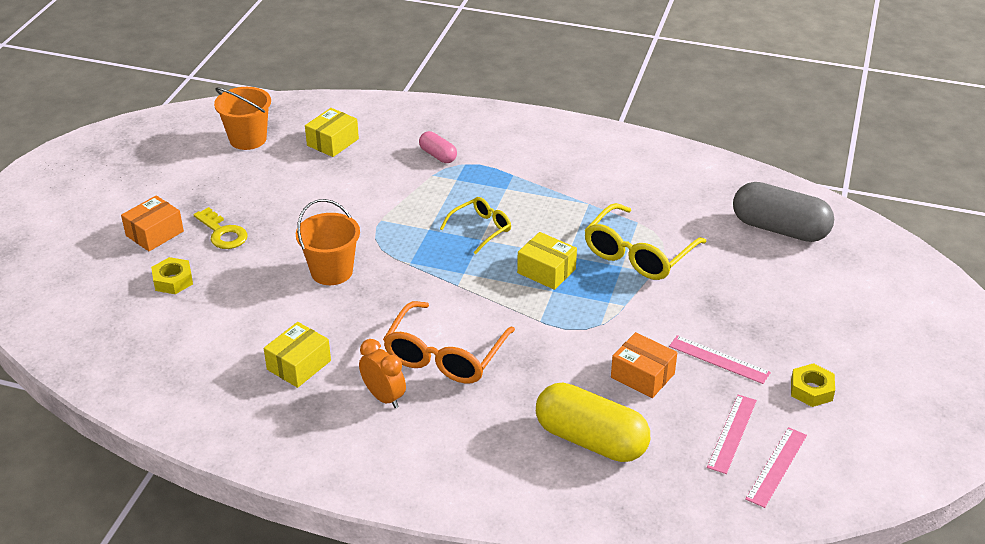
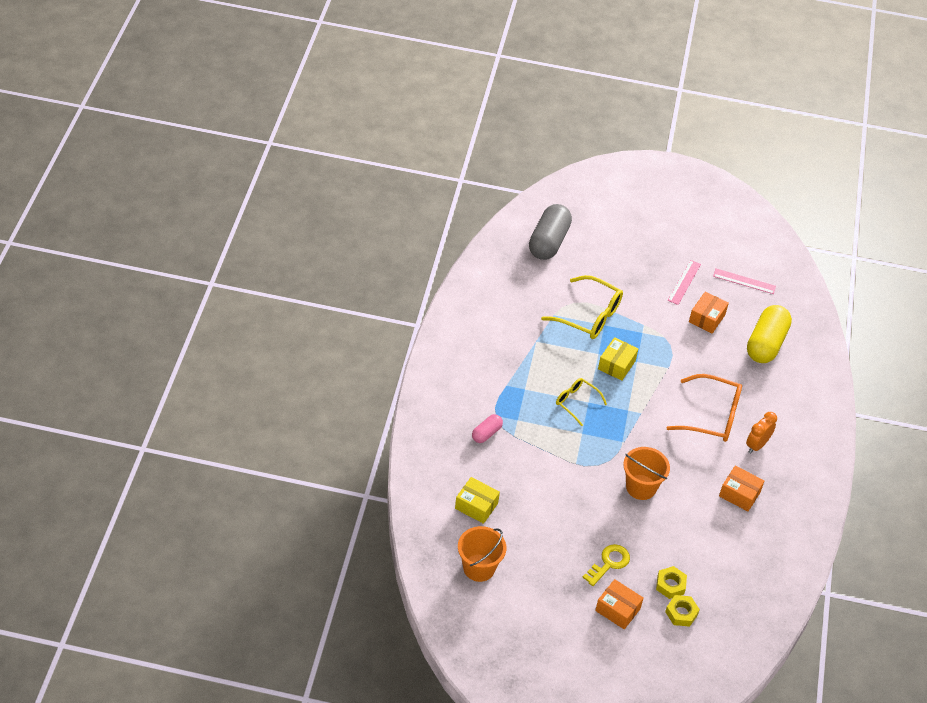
camera: 100 degrees left, 10 degrees up
(299, 365) = (739, 494): yellow box -> orange box
(776, 466) = (764, 265): pink ruler -> none
(811, 390) = (700, 244): yellow nut -> yellow nut (681, 613)

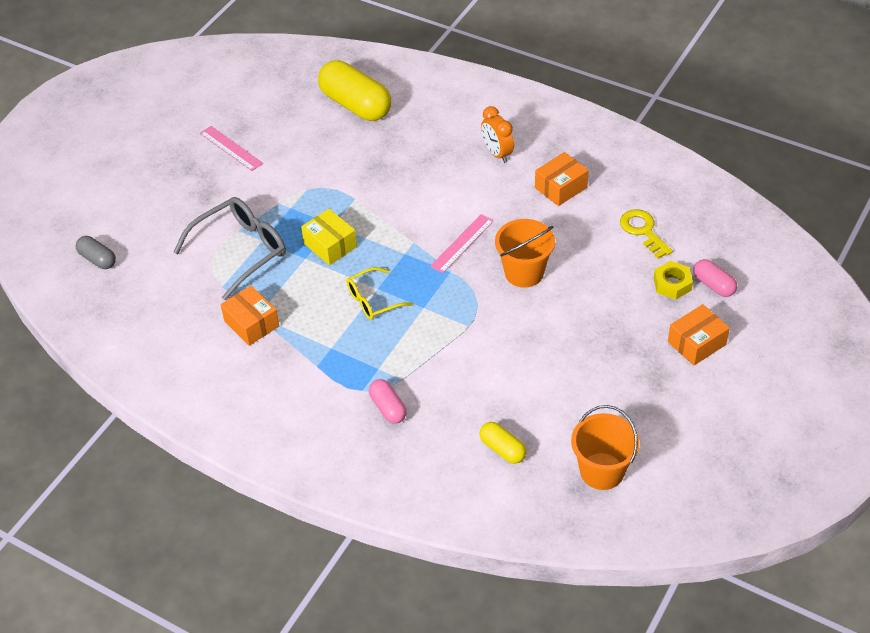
camera: 65 degrees left, 0 degrees up
(476, 506) = (502, 449): yellow box -> yellow capsule
(548, 242) = (97, 259): grey capsule -> grey capsule, size x0.50
(589, 316) = (240, 251): yellow glasses -> grey glasses
(609, 563) = (627, 334): yellow key -> yellow key (643, 231)
(681, 613) = (713, 285): yellow nut -> pink capsule
(707, 318) = (295, 144): orange box -> orange box (251, 323)
(712, 416) = (442, 180): orange glasses -> none
(744, 281) = (255, 96): pink ruler -> pink ruler (462, 243)

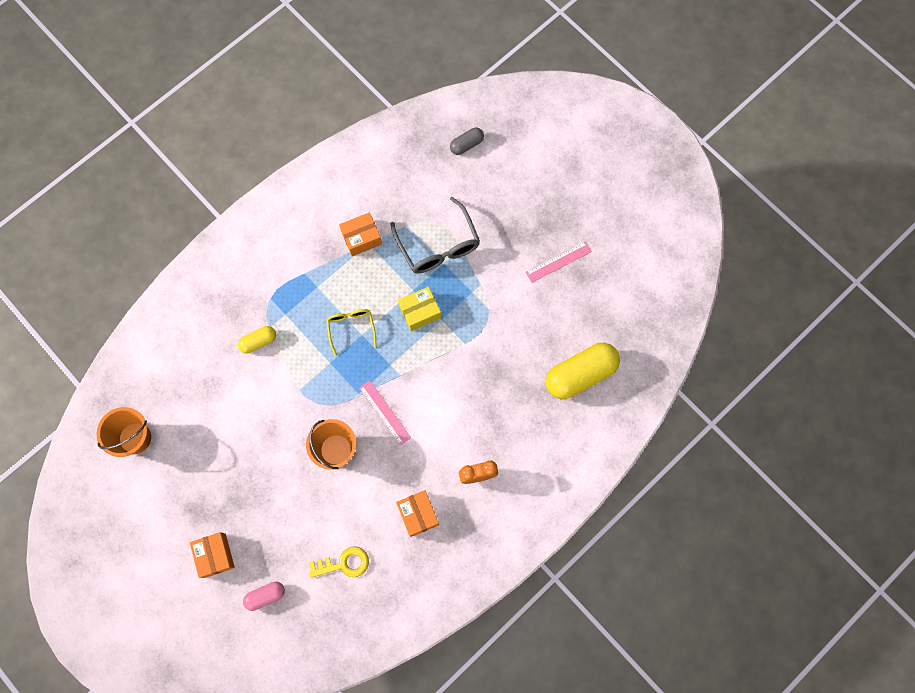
camera: 105 degrees right, 25 degrees up
(388, 408) = (248, 311): pink capsule -> none
(502, 449) = (181, 377): yellow capsule -> yellow capsule (258, 341)
(672, 284) = (279, 562): yellow nut -> none

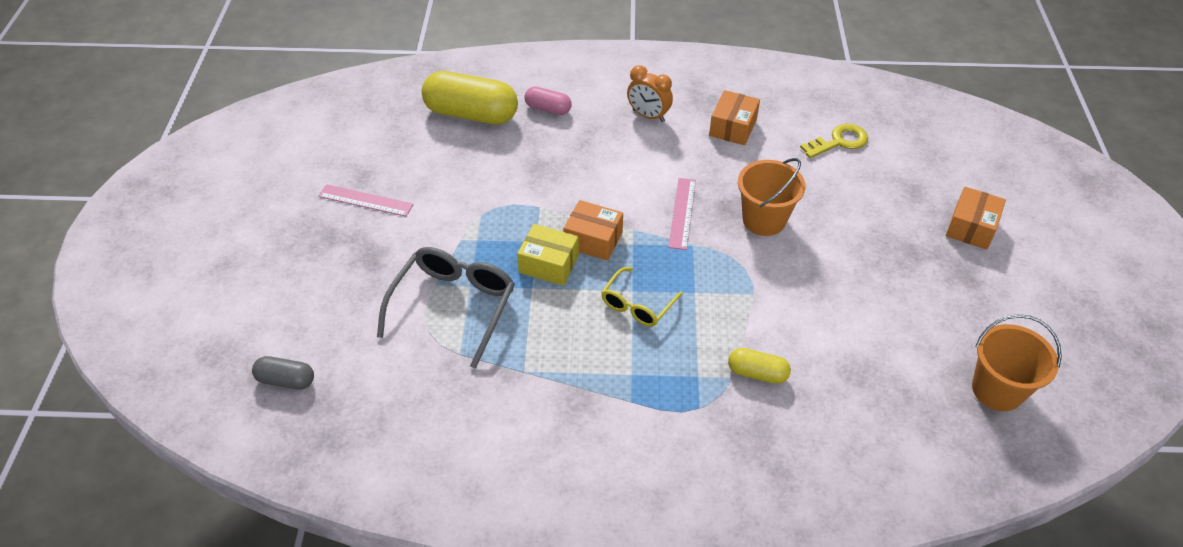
camera: 135 degrees left, 25 degrees down
(265, 596) = (939, 168): pink capsule -> pink capsule (548, 109)
(343, 563) = (839, 142): yellow key -> yellow key turned 120 degrees clockwise
(361, 238) = (524, 383): orange box -> orange box (593, 240)

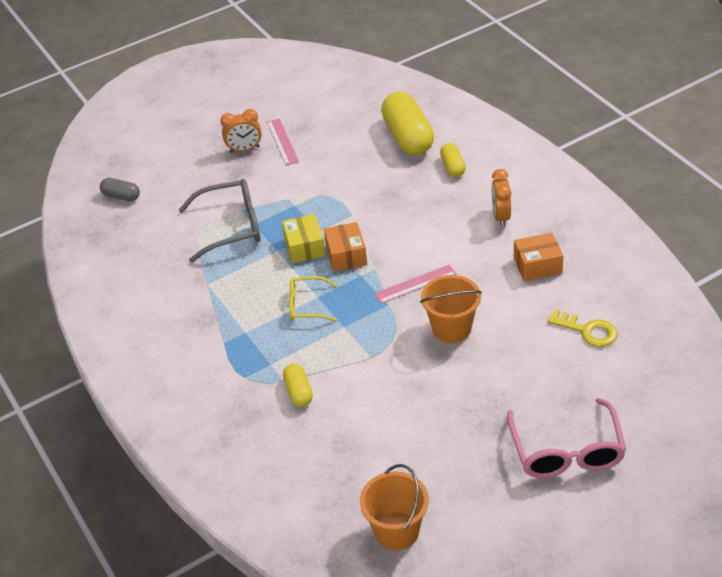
camera: 60 degrees right, 5 degrees down
(286, 380) = (121, 196): grey capsule -> grey capsule turned 45 degrees counterclockwise
(340, 235) = (244, 149): none -> orange clock
(548, 109) = (453, 167): pink capsule -> yellow capsule
(971, 227) = (566, 451): orange box -> pink glasses

